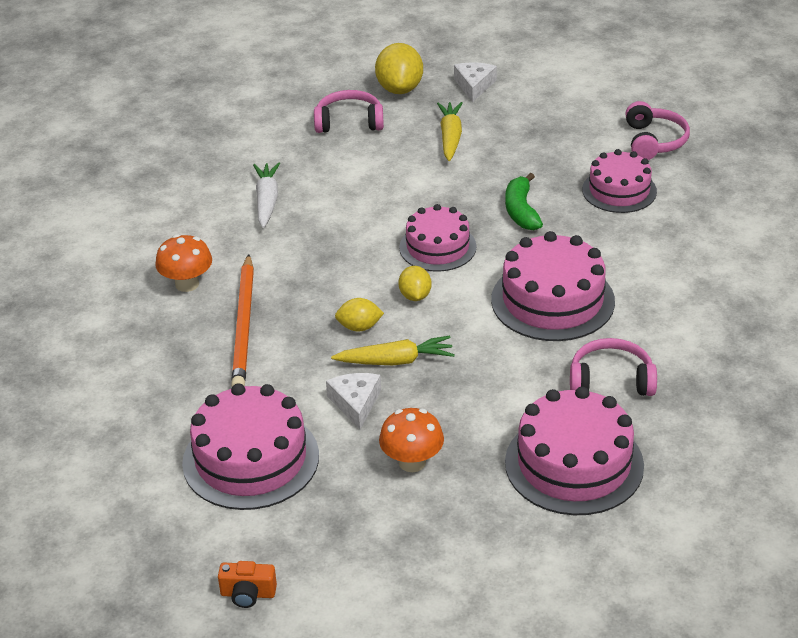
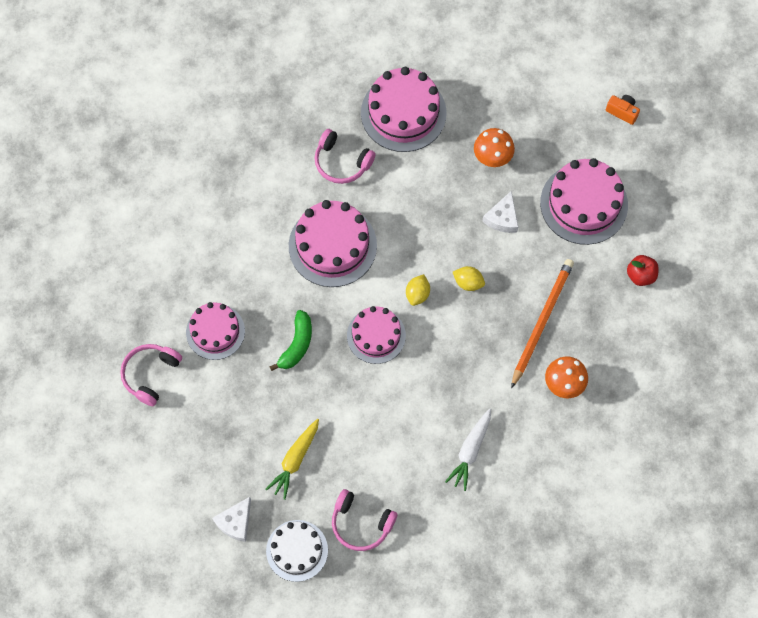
camera: 155 degrees left, 30 degrees up
(133, 413) = (640, 275): none -> red apple
(396, 361) = (460, 241): yellow carrot -> none
(400, 89) = (297, 550): yellow lemon -> white cake

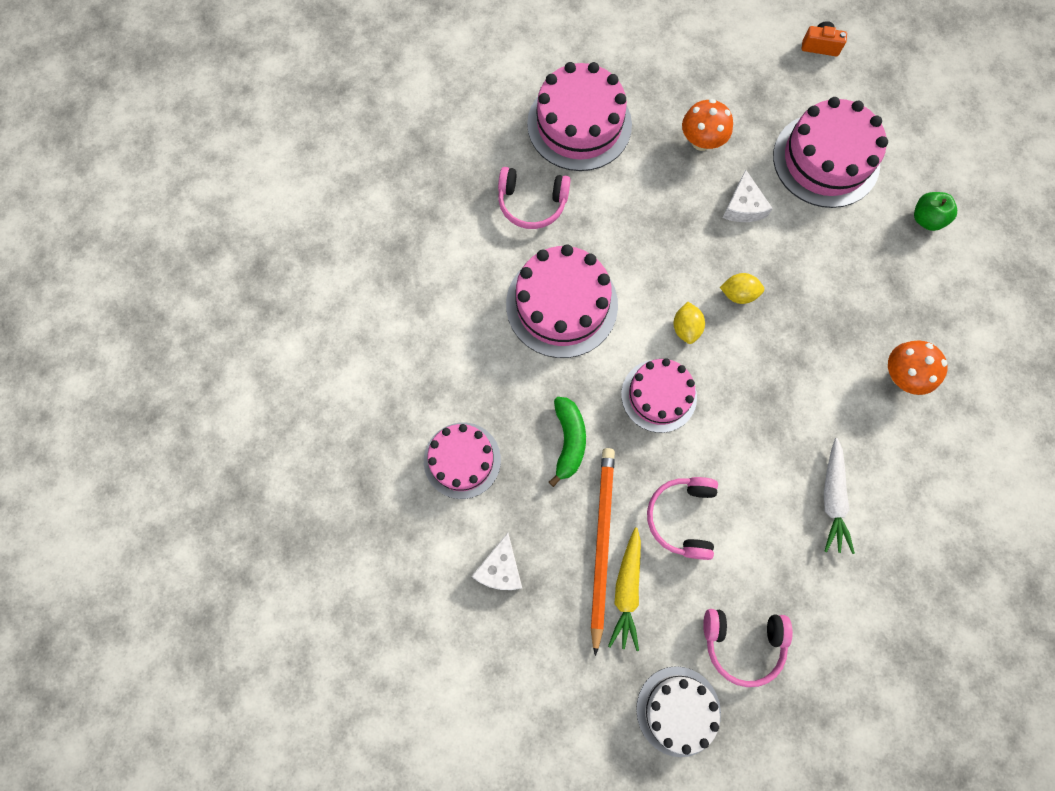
camera: 20 degrees left, 5 degrees up
(151, 375) = (402, 545): pink headphones -> pink headphones (682, 517)
(235, 522) = (585, 702): white cheese -> white cheese (500, 568)
(542, 321) = (842, 310): orange pencil -> orange pencil (601, 543)
(640, 275) = (926, 219): red apple -> green apple

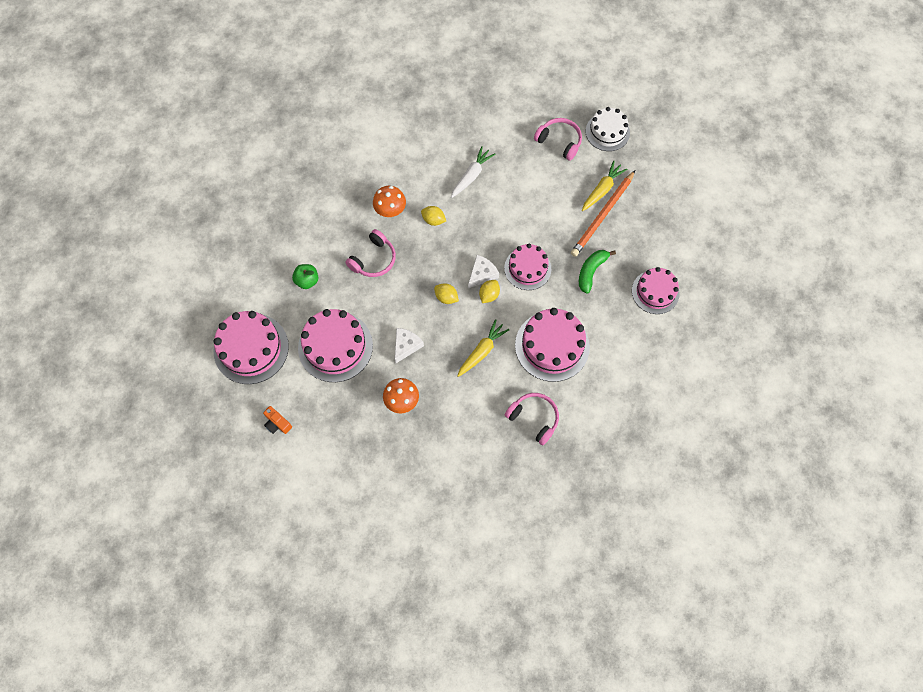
camera: 150 degrees left, 5 degrees down
(500, 568) = (661, 231): white cheese -> white cheese (482, 274)
(579, 124) = (471, 456): pink cake -> pink cake (251, 348)
(646, 250) = (482, 351): none -> yellow carrot
(682, 517) = (553, 206): pink headphones -> pink headphones (373, 259)
(833, 395) = (433, 220): none -> yellow lemon

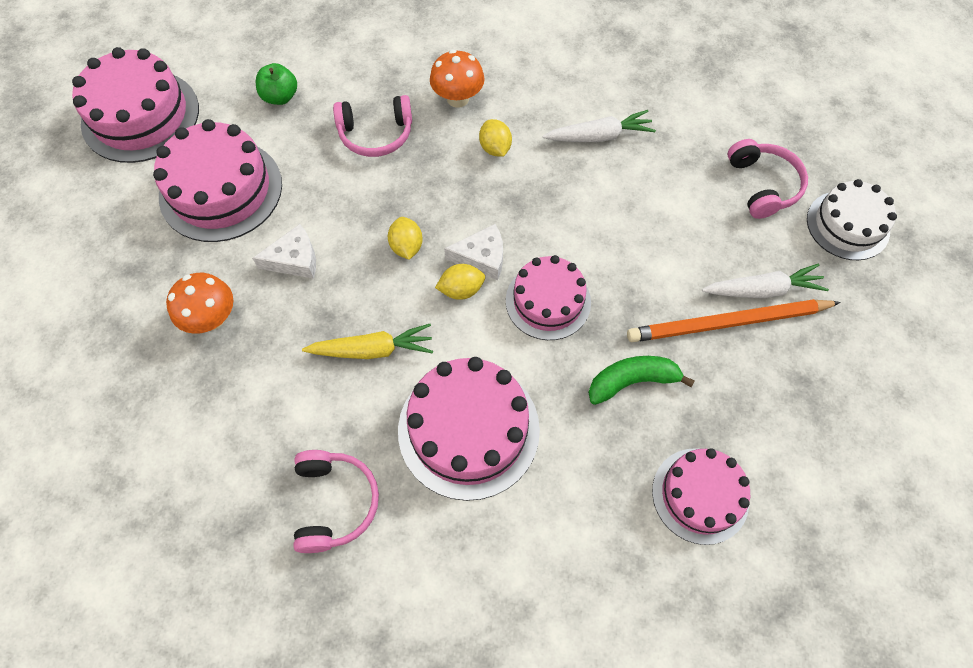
camera: 45 degrees right, 5 degrees down
(277, 423) = (62, 216): orange camera -> none
(602, 189) = (762, 290): yellow carrot -> white carrot

